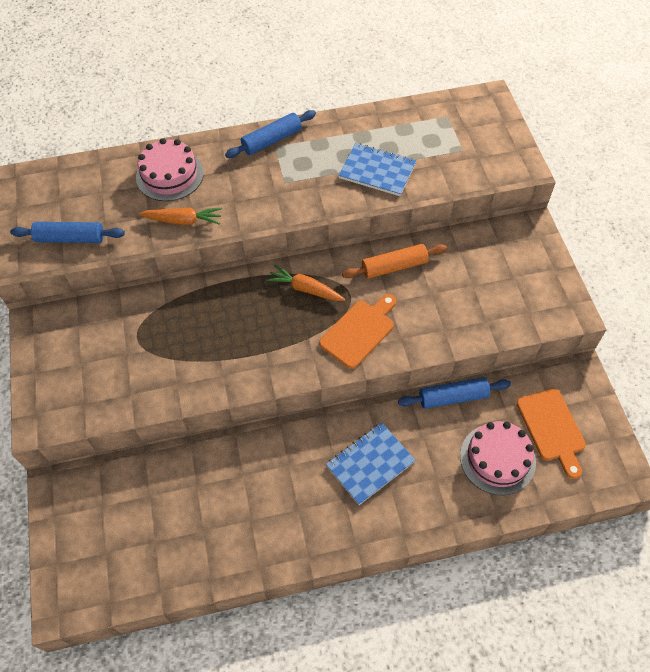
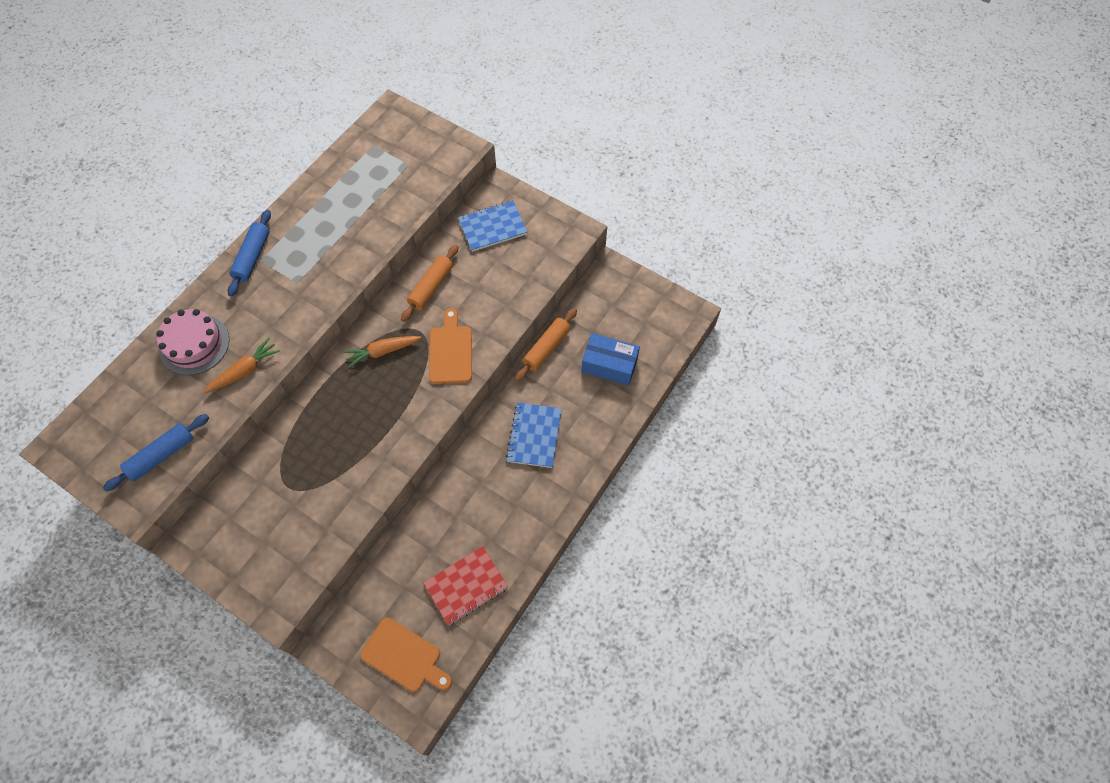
camera: 45 degrees left, 5 degrees up
(195, 540) = (466, 586): none -> red notebook
(377, 171) = (360, 224): blue notebook -> blue notebook (492, 227)
(453, 397) = (546, 348): blue rolling pin -> orange rolling pin
(497, 458) = (609, 365): pink cake -> blue box
(551, 428) = (624, 318): orange cutting board -> orange cutting board (404, 657)

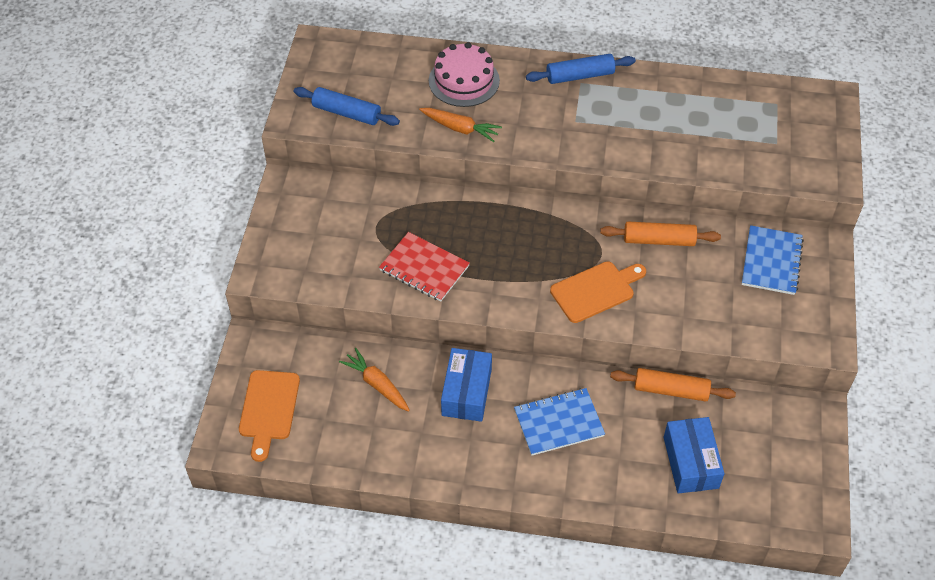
camera: 65 degrees right, 10 degrees down
(383, 351) = (558, 234): orange carrot -> orange carrot (377, 385)
(466, 586) = (362, 431): red notebook -> red notebook (424, 268)
(473, 489) = (466, 392): none -> blue box
(492, 227) = (771, 261): blue notebook -> blue notebook turned 60 degrees clockwise

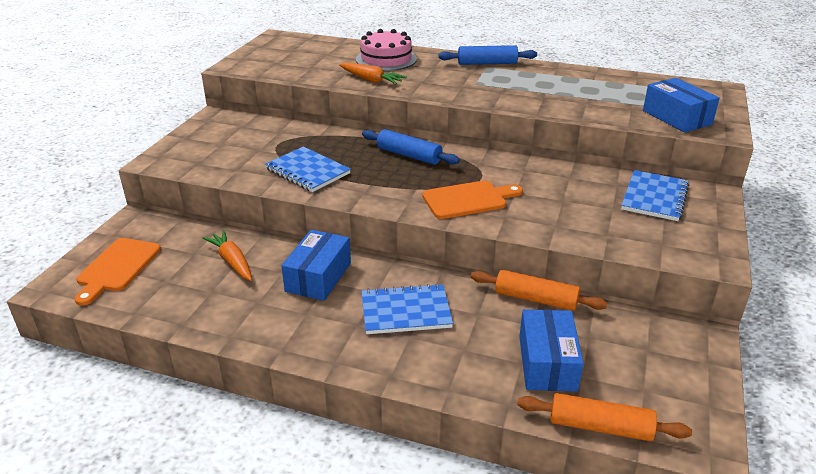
camera: 10 degrees right, 20 degrees down
(346, 113) = (279, 66): blue rolling pin -> blue rolling pin (409, 155)
(424, 268) = (307, 171): red notebook -> blue notebook
(659, 240) = (540, 174): orange rolling pin -> orange rolling pin (600, 426)
(790, 160) = (676, 117): none -> blue box

